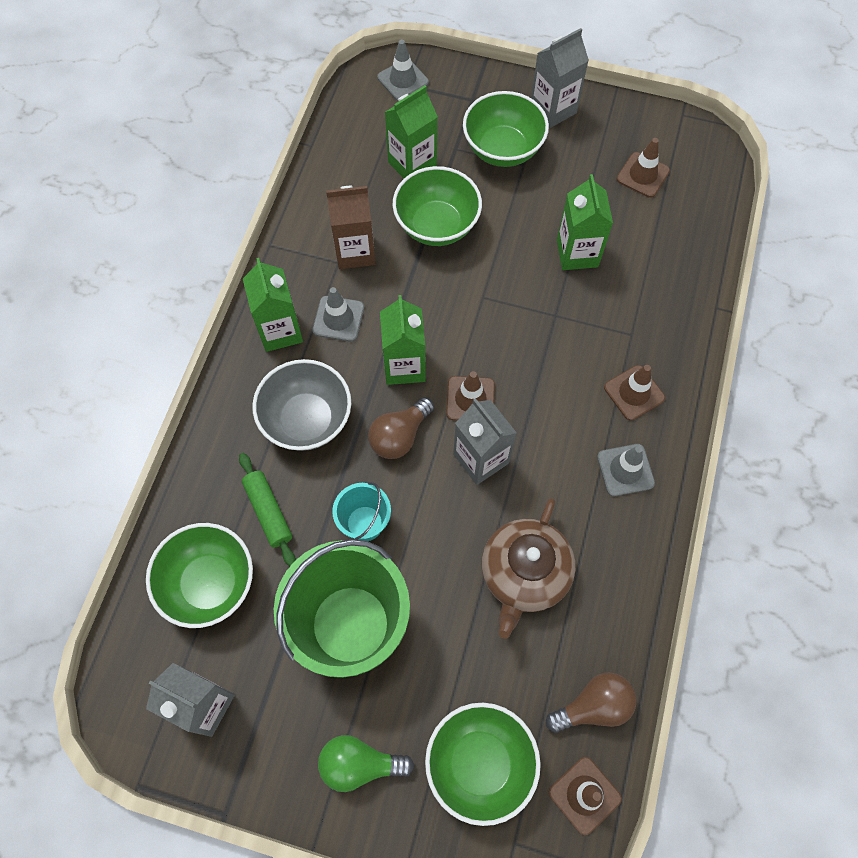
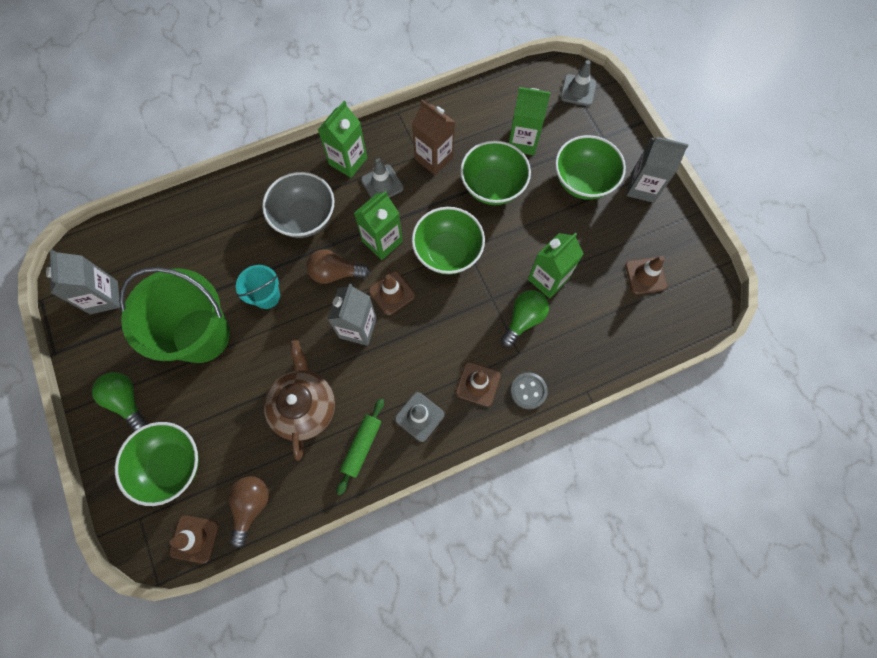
camera: 50 degrees right, 5 degrees up
(210, 583) = (171, 246): green bowl -> green bowl (447, 252)
(268, 512) = (234, 242): green rolling pin -> green rolling pin (362, 446)
(524, 573) = (304, 406): brown teapot -> brown teapot turned 105 degrees clockwise
(593, 706) = (251, 506): brown light bulb -> brown light bulb turned 105 degrees counterclockwise
(600, 304) = (523, 319): none -> green light bulb
(676, 355) = (528, 391): none -> grey button

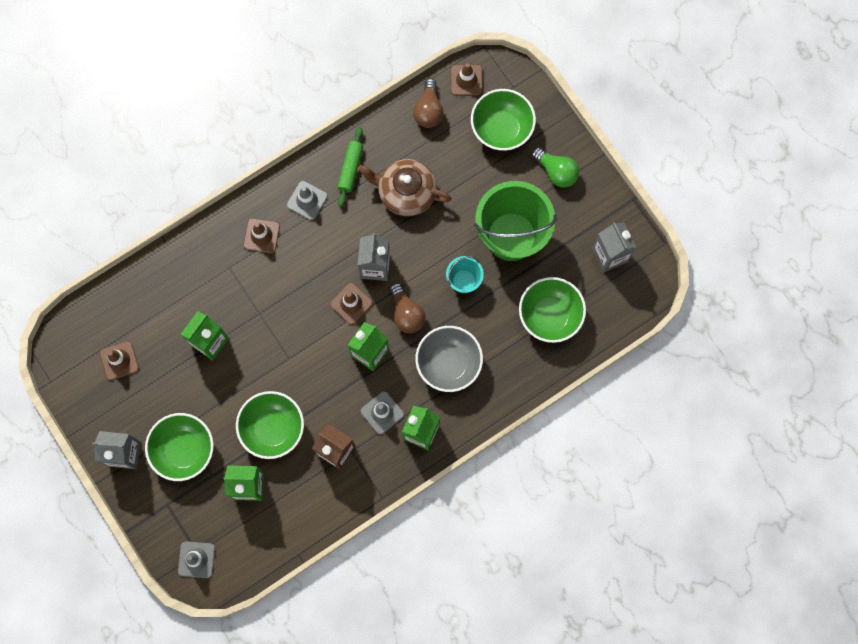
camera: 170 degrees right, 5 degrees up
(304, 406) = (406, 192): brown teapot -> brown teapot turned 120 degrees clockwise
(335, 273) = (407, 313): brown light bulb -> brown light bulb turned 75 degrees clockwise
(447, 252) = (306, 352): green bowl -> green bowl (550, 315)
(523, 319) = (228, 299): green light bulb -> none
(528, 391) = (217, 237): grey button -> none

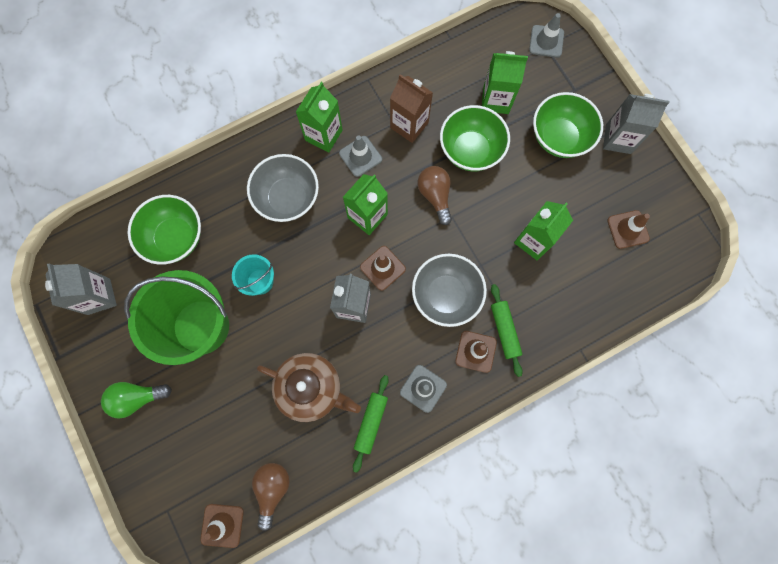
camera: 175 degrees left, 0 degrees up
(236, 256) = (504, 330): none -> green rolling pin
(291, 283) = (446, 295): none -> grey bowl
(407, 313) = (325, 252): brown light bulb -> brown light bulb (435, 196)
(501, 129) = (190, 457): green bowl -> none
(556, 172) = (137, 398): green light bulb -> green light bulb turned 60 degrees counterclockwise

